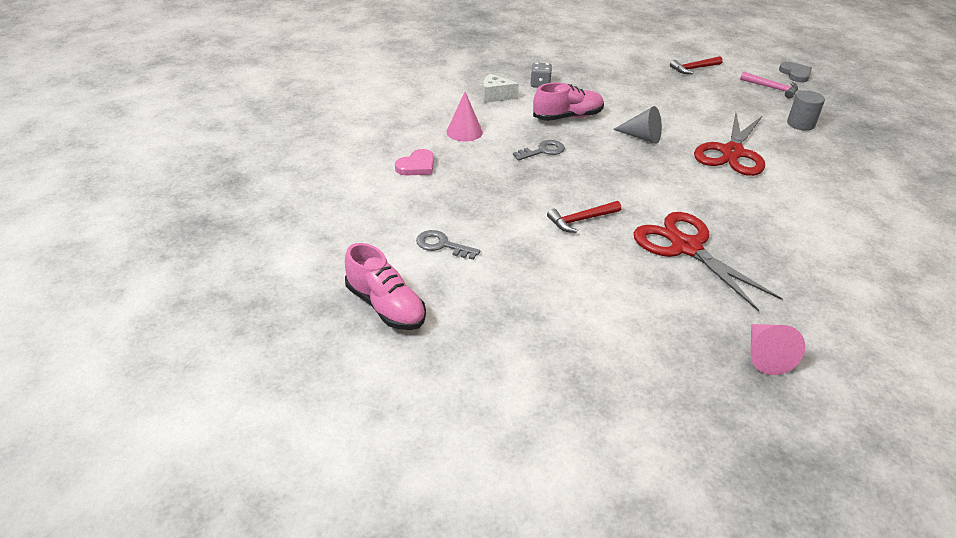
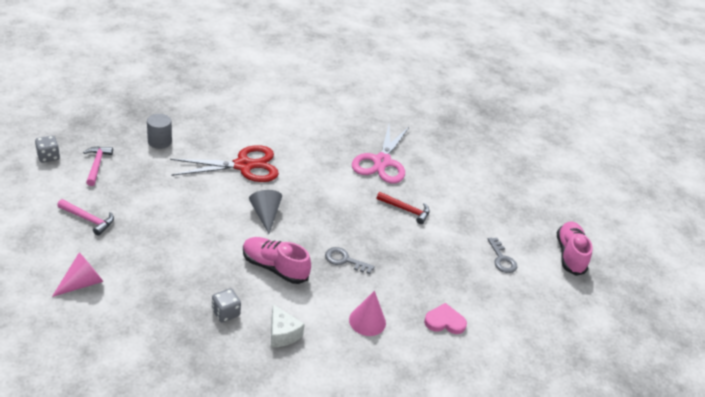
camera: 135 degrees left, 0 degrees up
(685, 247) = (382, 162): red scissors -> pink scissors
(694, 69) = (88, 219): red hammer -> pink hammer
(765, 355) = (434, 123): pink cone -> pink cone (82, 283)
(795, 74) = (48, 157): grey heart -> grey dice

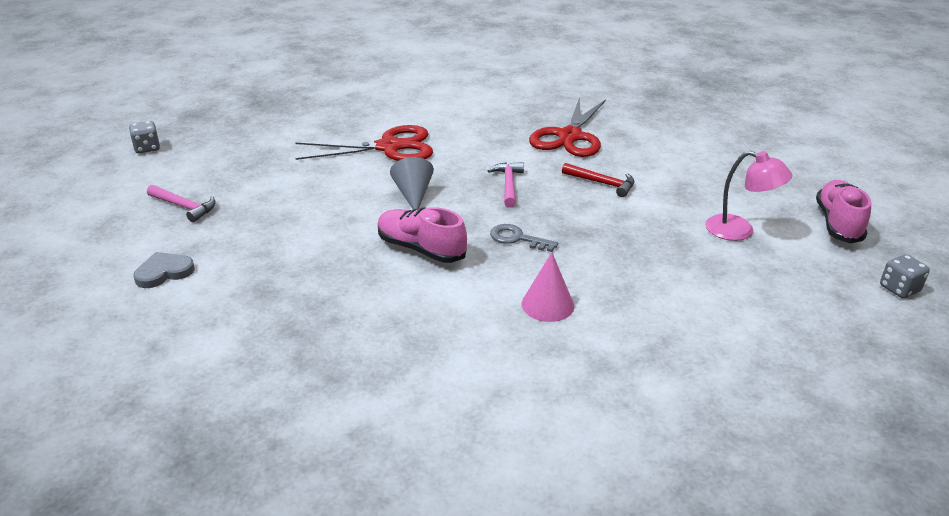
camera: 10 degrees right, 5 degrees down
(82, 283) = (164, 272): pink cone -> grey heart
(97, 165) = (205, 153): pink hammer -> pink hammer (508, 185)
(159, 141) = (286, 128): grey cylinder -> none
(225, 313) = (349, 300): grey dice -> grey dice (899, 289)
(282, 334) = (426, 322): white cheese -> none
(382, 162) = (570, 137): pink scissors -> red scissors
(444, 321) = (660, 303): pink heart -> none
(502, 259) = (739, 231): grey key -> pink lamp

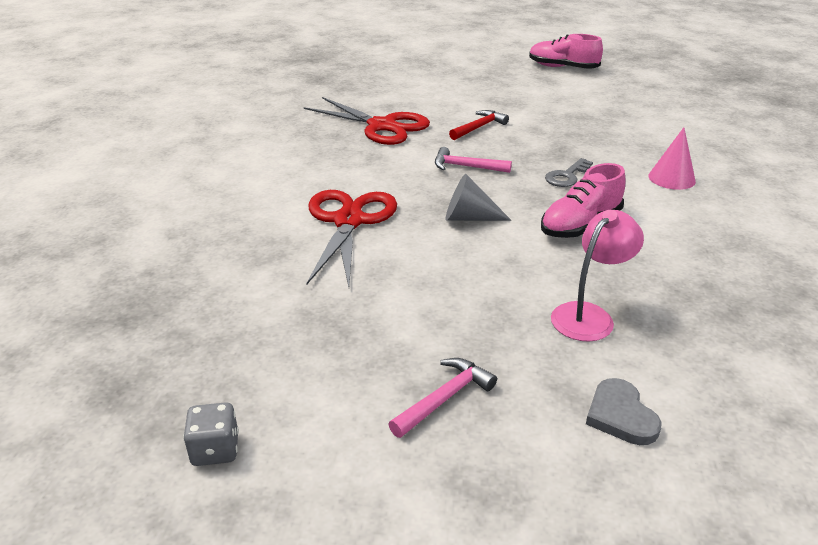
camera: 75 degrees left, 0 degrees up
(739, 231) = (567, 96): pink lamp -> pink lamp (589, 315)
(899, 289) = (643, 70): grey dice -> none

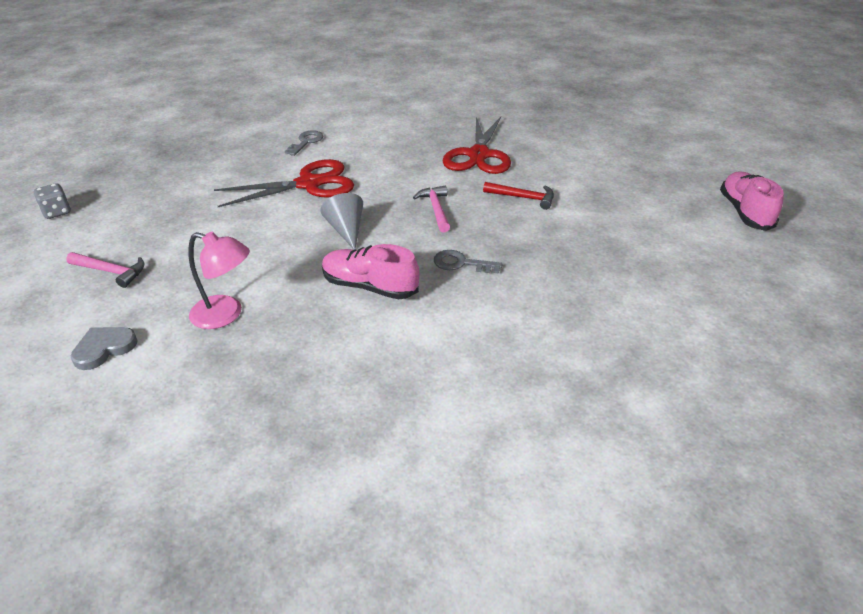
camera: 65 degrees right, 5 degrees up
(240, 205) = (306, 142): none -> grey key
(671, 178) = (511, 329): pink cone -> none

